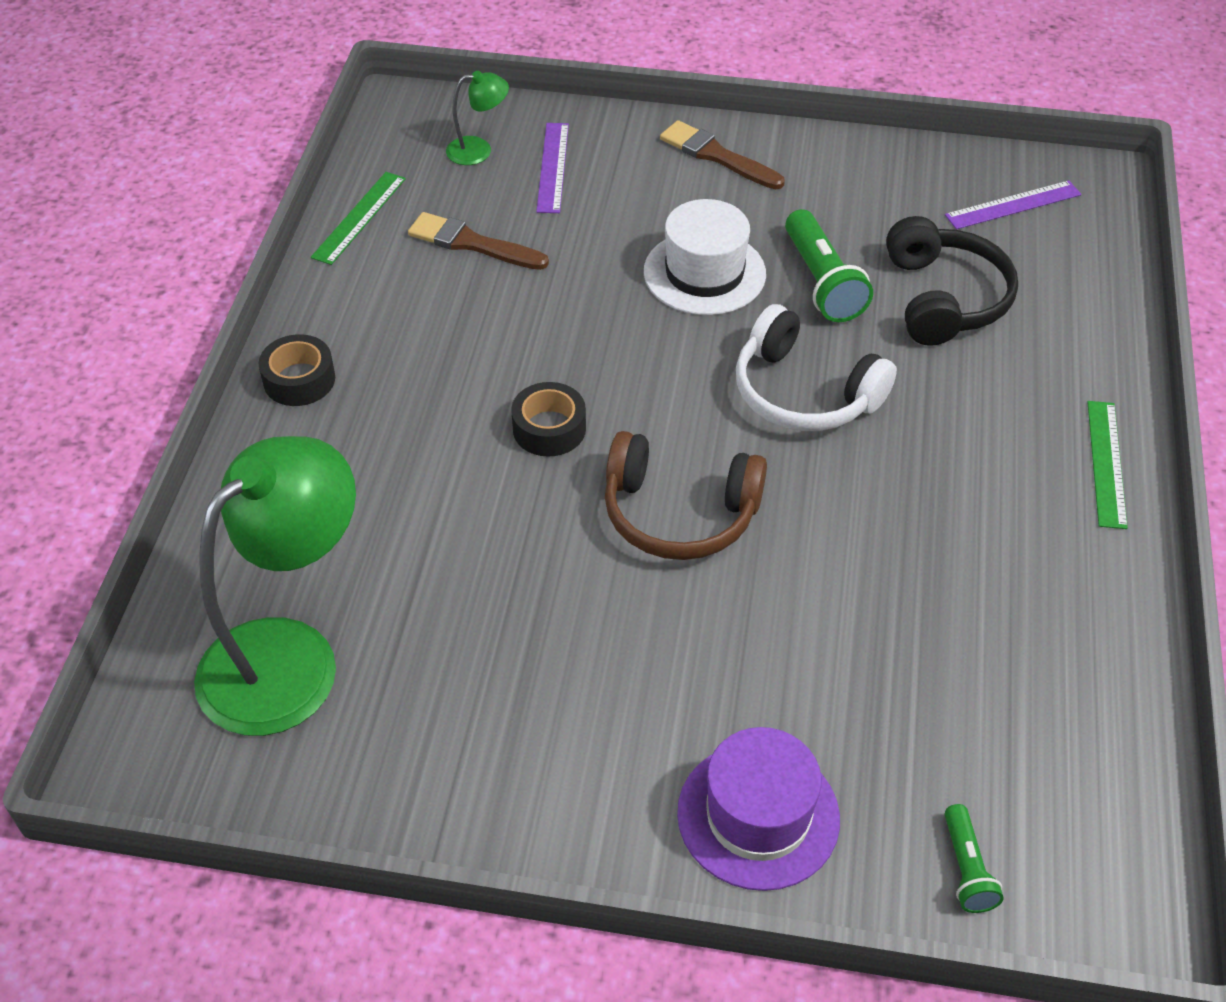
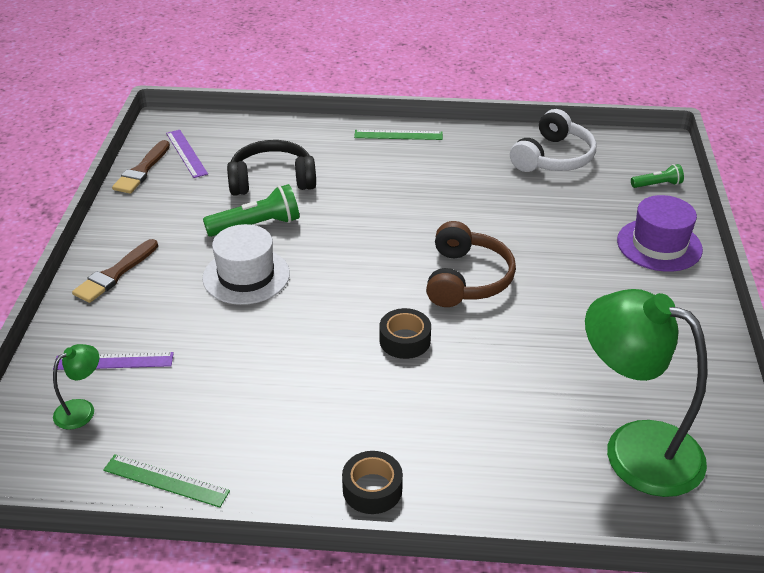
camera: 95 degrees left, 10 degrees down
(472, 243) = (207, 401): brown brush -> brown brush (142, 170)
(479, 150) = (82, 409): green lamp -> green lamp turned 60 degrees clockwise
(804, 393) = (358, 232): white headphones -> white headphones (553, 158)

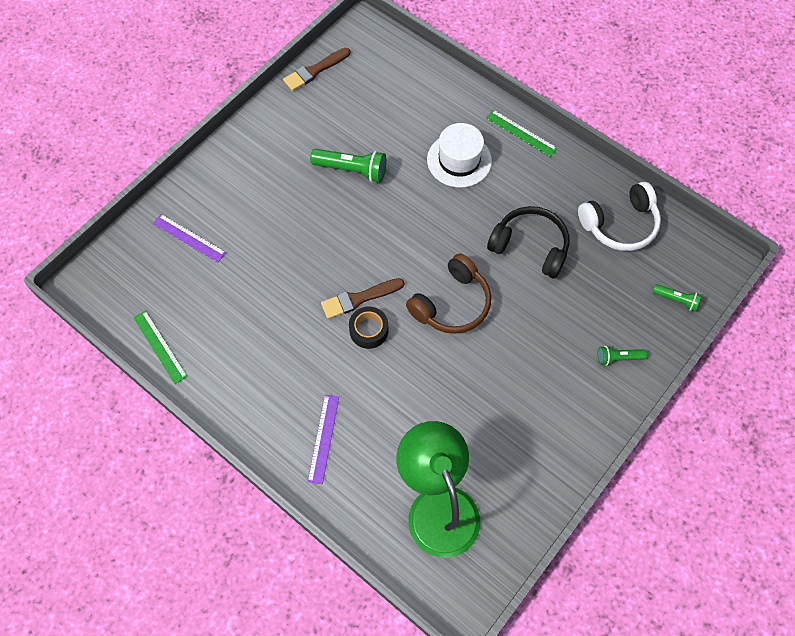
camera: 35 degrees right, 25 degrees up
(82, 409) = (149, 265): green lamp -> none
(115, 274) = (235, 163): brown brush -> brown brush (359, 299)
(186, 153) = (355, 69): purple ruler -> purple ruler (323, 438)
(246, 276) = (312, 213): white hat -> white hat (459, 160)
(272, 180) = (394, 130): black headphones -> black headphones (530, 246)
(372, 489) = (262, 428): black tape -> none
(659, 245) = (618, 358): purple hat -> green flashlight

